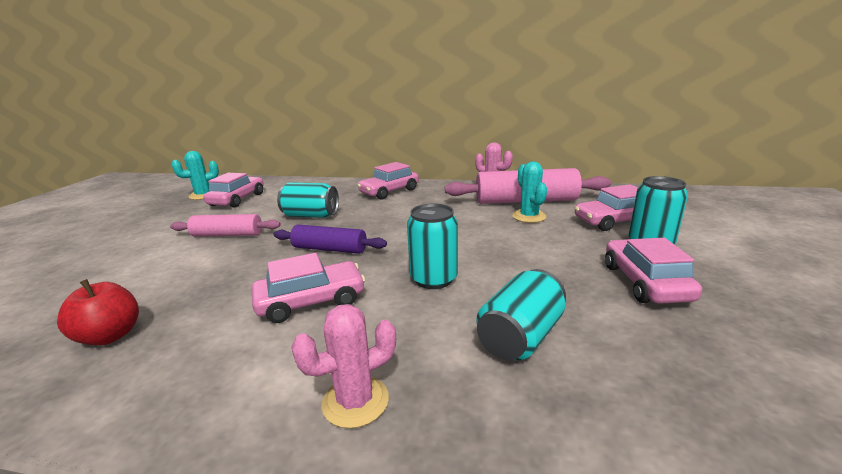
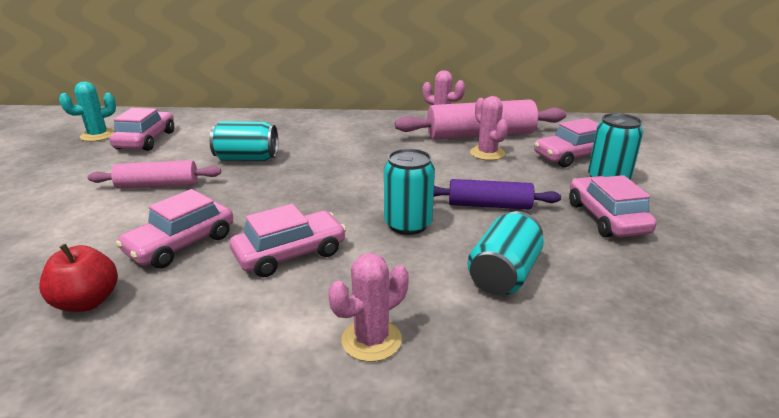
camera: 10 degrees left, 5 degrees up
(330, 249) = (286, 197): purple rolling pin -> purple rolling pin (489, 205)
(389, 191) = (327, 126): pink car -> pink car (181, 244)
(529, 216) = (487, 153): turquoise cactus -> pink cactus

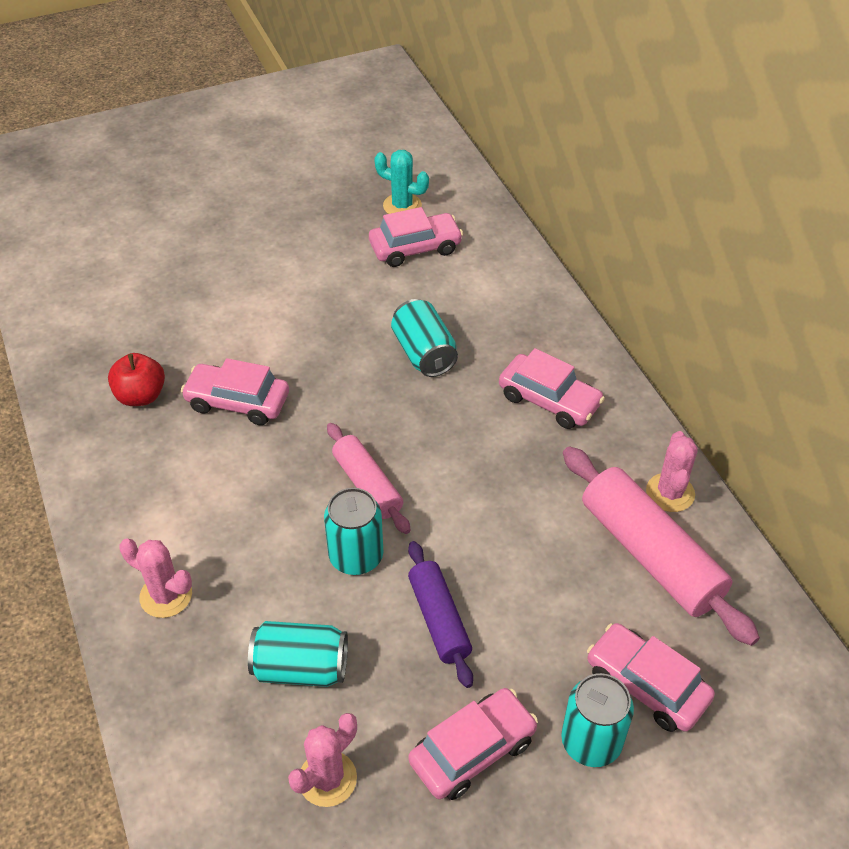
camera: 65 degrees right, 20 degrees up
(158, 185) = (327, 321): pink rolling pin -> pink rolling pin (367, 485)
(290, 254) = (258, 485): pink car -> pink car (549, 400)
(487, 153) = (589, 579): pink cactus -> pink cactus (327, 779)

